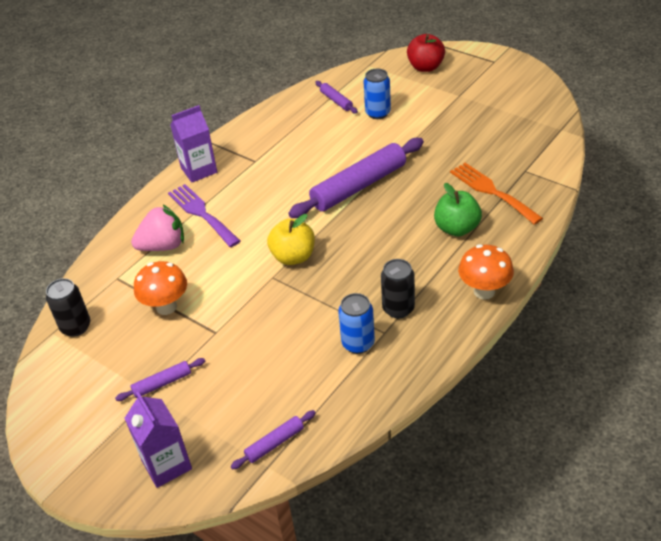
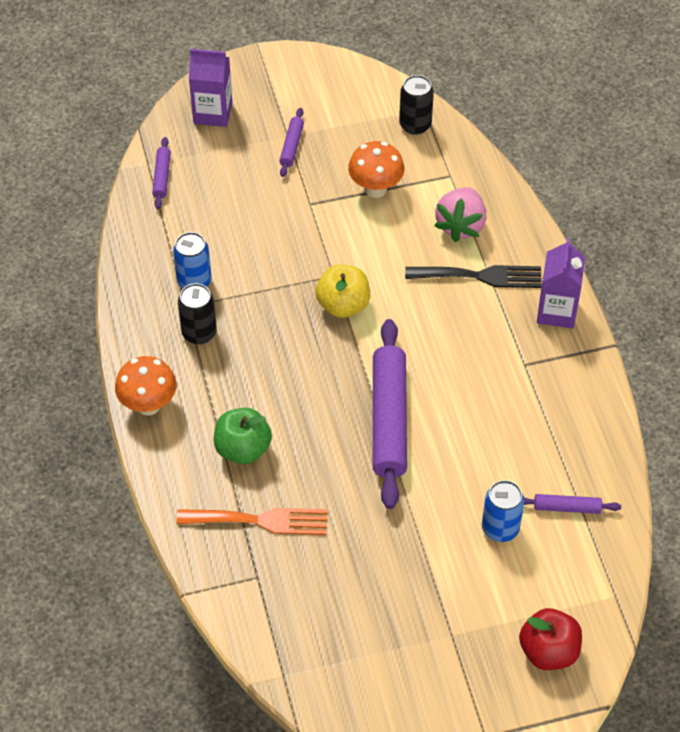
camera: 125 degrees right, 10 degrees up
(201, 213) = (480, 276): purple fork -> black fork

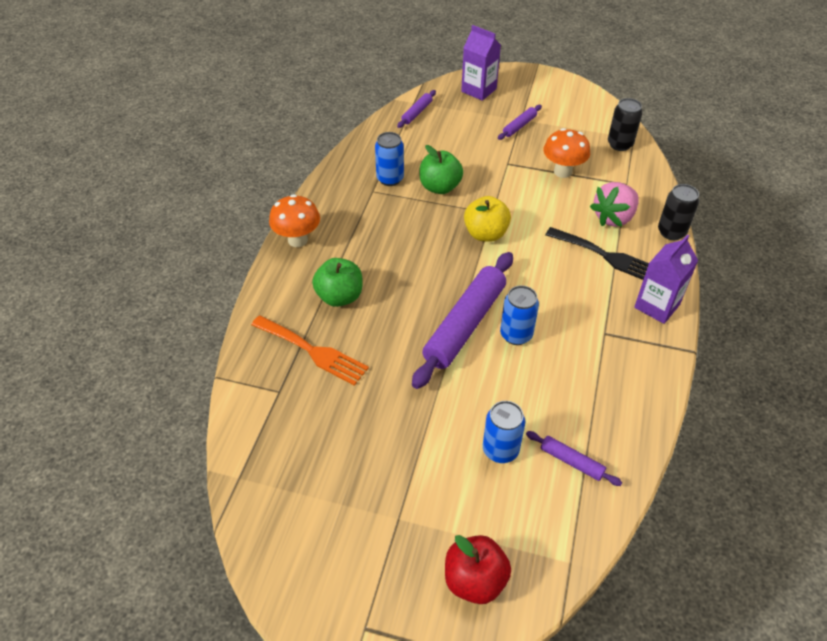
camera: 30 degrees right, 5 degrees down
(199, 333) = (368, 210): black can -> black can (671, 232)
(257, 268) = (440, 187): none -> green apple
(444, 406) = (516, 335): none -> blue can

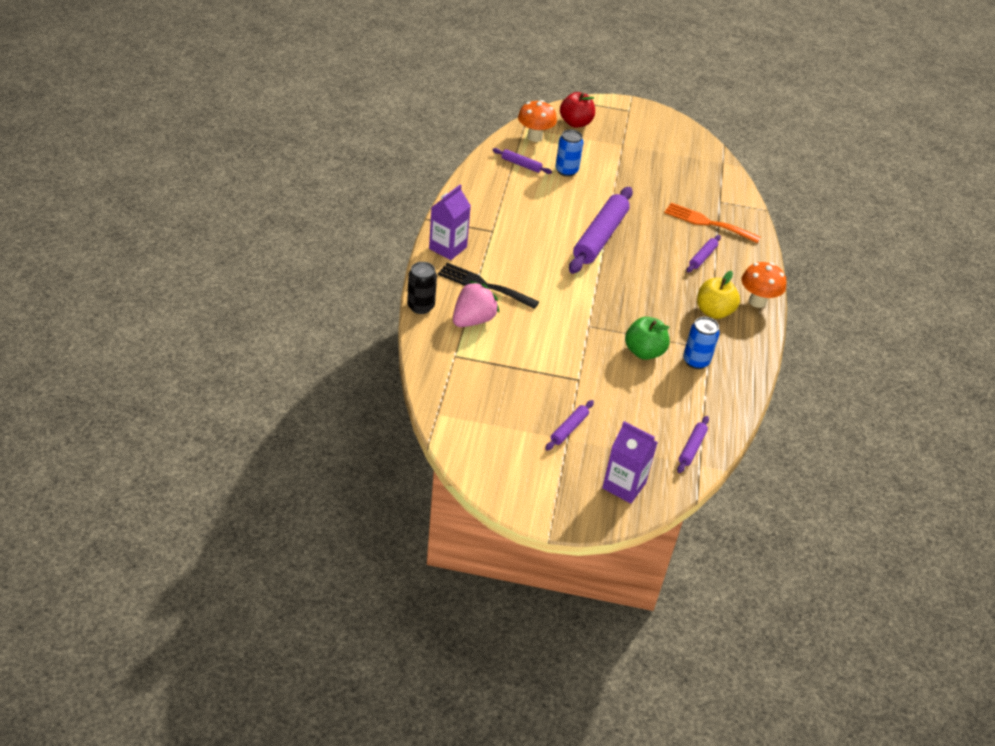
camera: 170 degrees right, 5 degrees down
(339, 297) = (702, 257): green apple -> purple rolling pin
(485, 234) = (593, 306): yellow apple -> yellow apple (714, 311)
(516, 335) = (560, 230): blue can -> none
(562, 172) = (520, 369): orange mushroom -> orange mushroom (535, 137)
(620, 144) = (454, 404): black can -> none

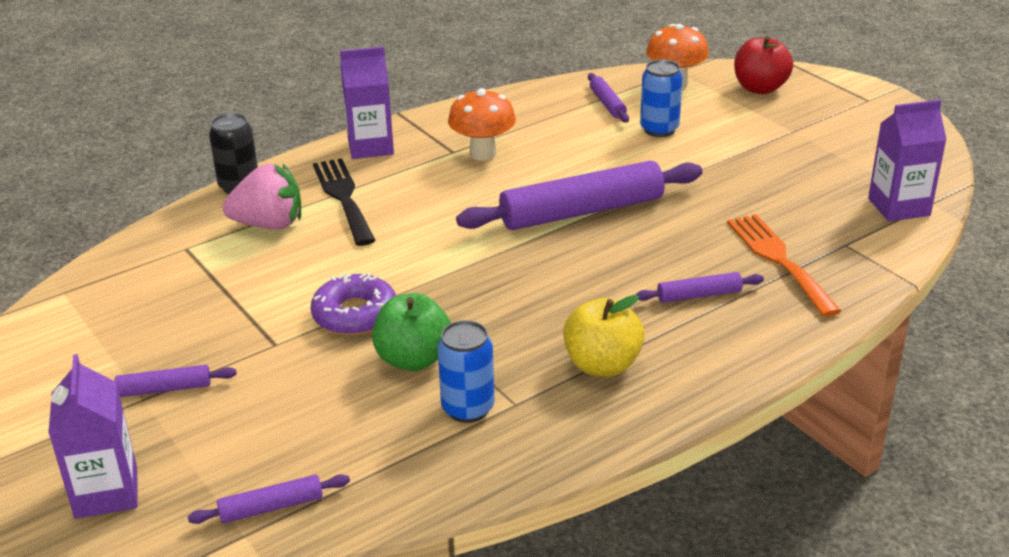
camera: 50 degrees right, 10 degrees down
(588, 345) = (355, 315): none -> purple donut
(714, 171) = (898, 207): none -> purple carton
(757, 301) = (697, 387): orange mushroom -> orange mushroom (483, 154)

